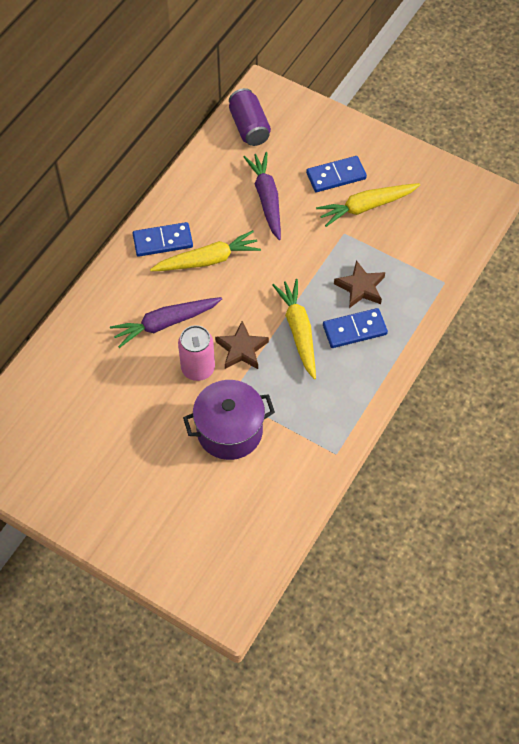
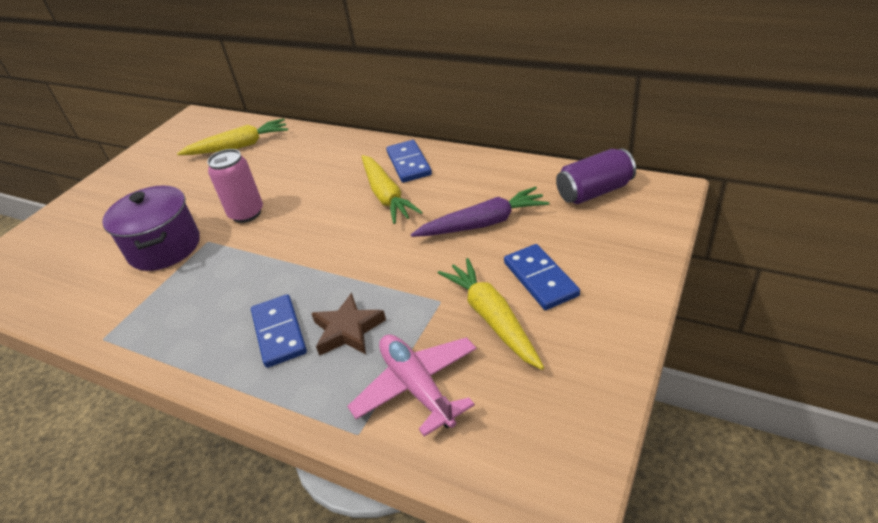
camera: 90 degrees right, 20 degrees down
(165, 323) = (305, 184): purple carrot -> none
(242, 349) = (265, 239): brown star -> none
(298, 331) = (284, 280): yellow carrot -> yellow carrot (239, 146)
(415, 251) = (417, 387): none -> pink plane

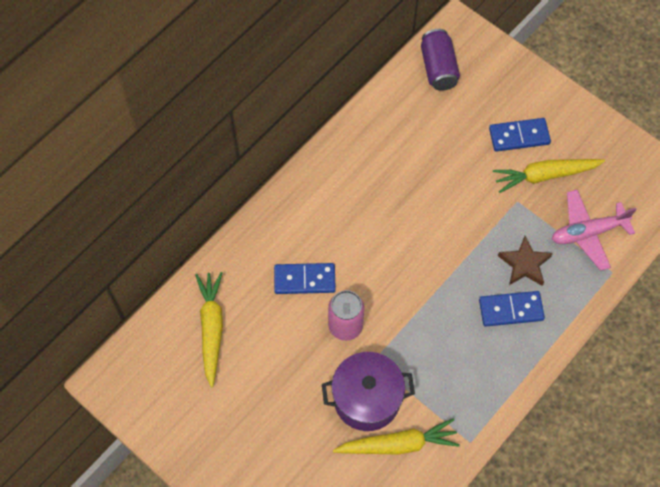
camera: 80 degrees left, 25 degrees up
(386, 196) = (373, 209): yellow carrot -> yellow carrot (398, 444)
(409, 163) = (331, 181): blue domino -> blue domino (304, 279)
(483, 223) = (443, 151): purple carrot -> none

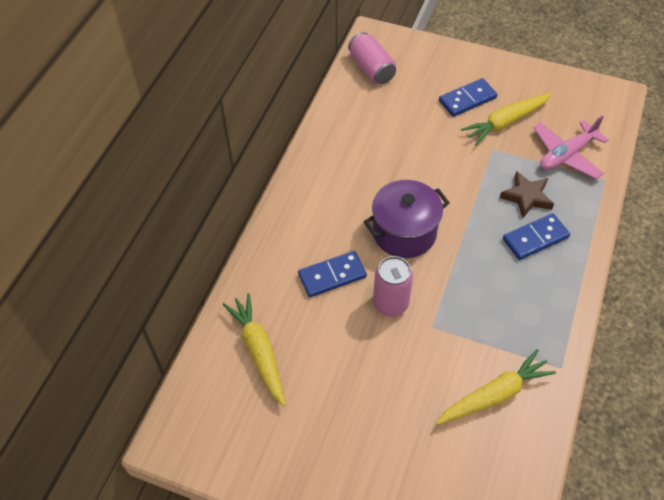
camera: 20 degrees left, 10 degrees down
(366, 399) = (443, 363): purple pot -> purple pot (404, 233)
(438, 68) = (371, 69): purple can -> pink can

